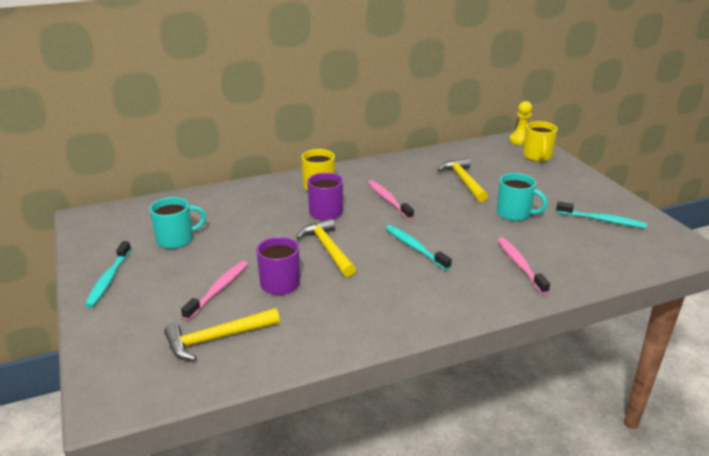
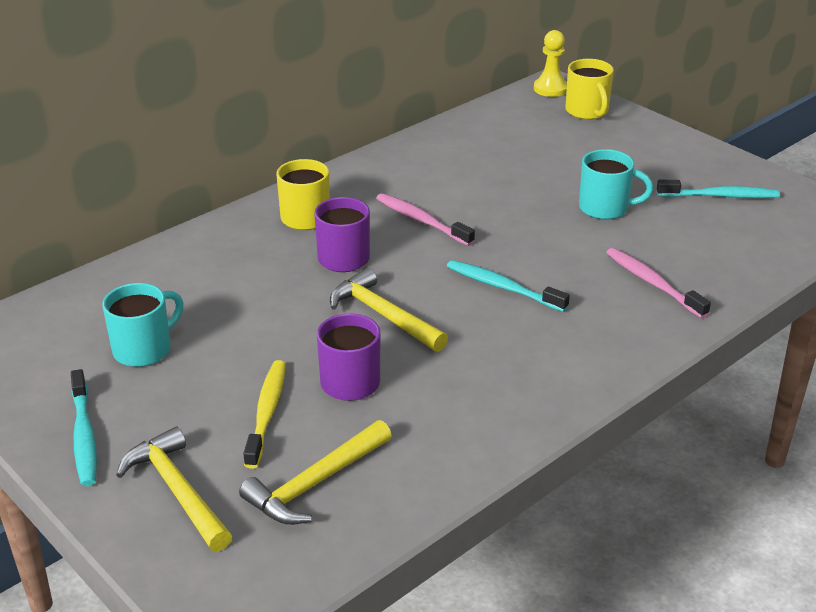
camera: 20 degrees left, 5 degrees up
(218, 290) = (266, 412): pink toothbrush -> yellow toothbrush
(463, 181) = (509, 170): yellow hammer -> yellow hammer (177, 490)

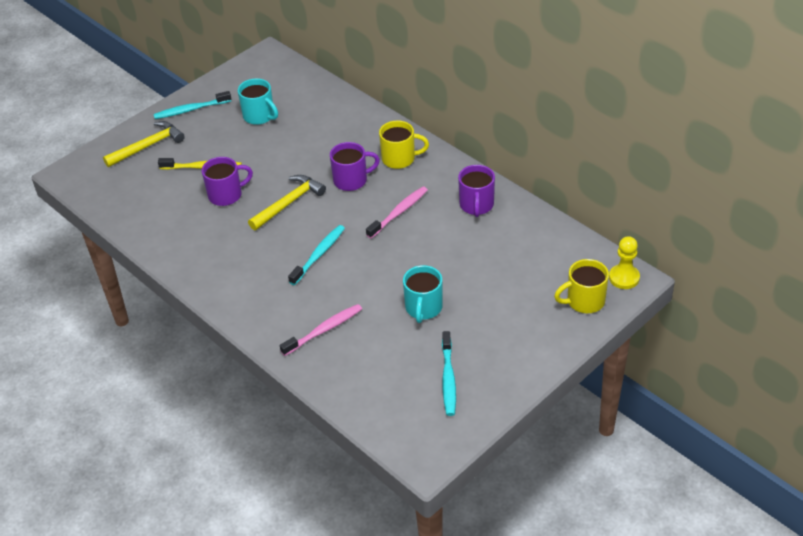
camera: 90 degrees right, 10 degrees up
(315, 483) = (146, 191): yellow hammer -> none
(417, 165) = (476, 205): none -> purple mug

